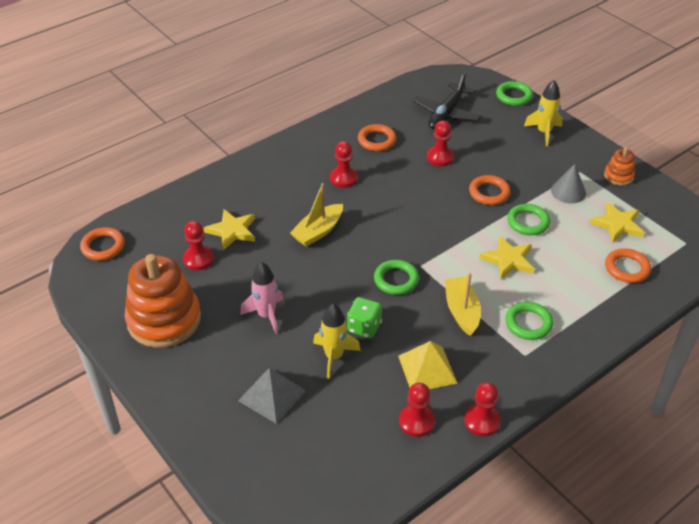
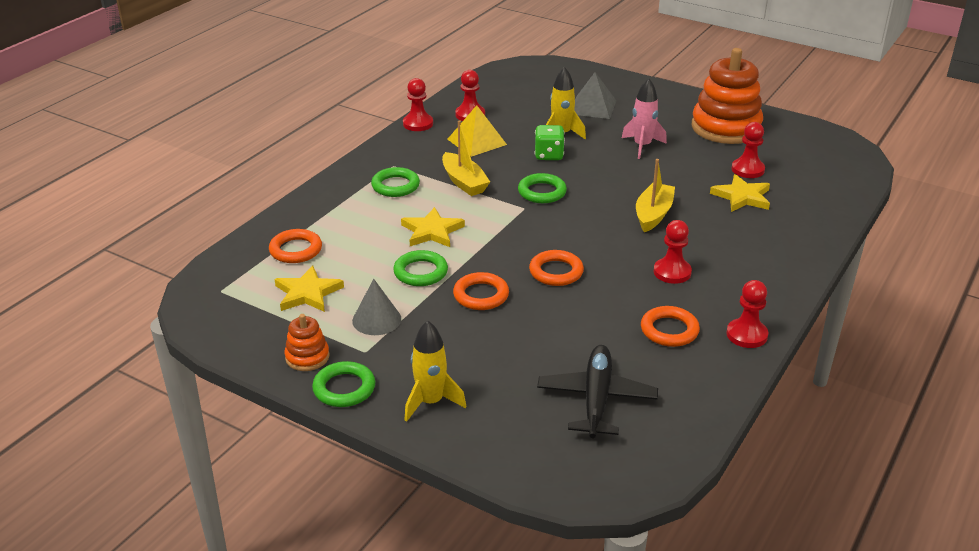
camera: 160 degrees right, 10 degrees down
(103, 246) = (848, 160): orange ring -> orange ring (556, 272)
(440, 157) = (567, 326): red pawn -> red pawn (746, 335)
(514, 96) = (501, 462): green ring -> green ring (344, 388)

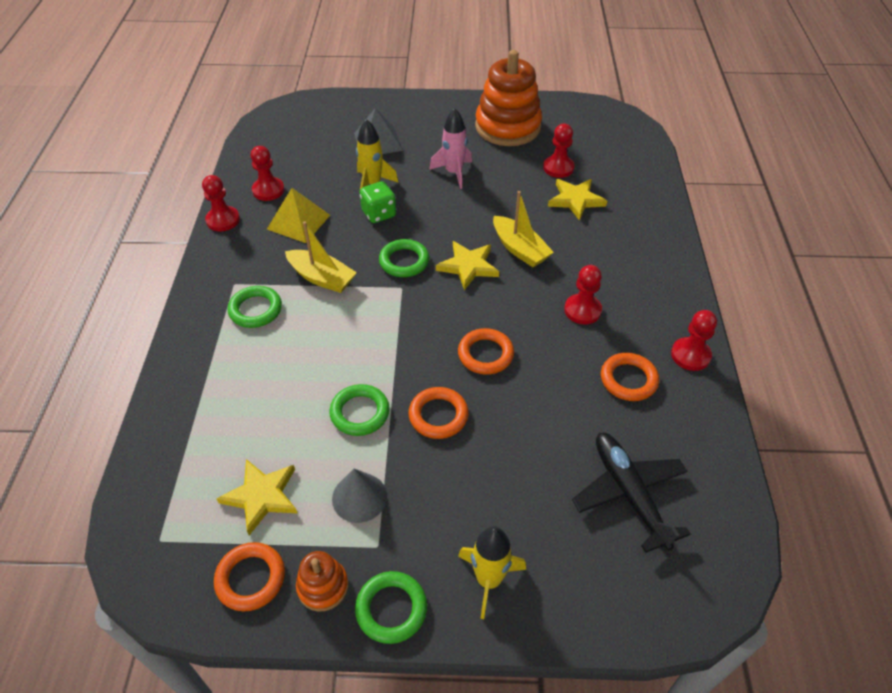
camera: 30 degrees left, 15 degrees up
(296, 250) = (207, 442): orange ring -> orange ring (250, 578)
(432, 231) = (334, 354): yellow star -> yellow star (468, 266)
(653, 214) = (519, 249): yellow boat -> yellow boat turned 150 degrees clockwise

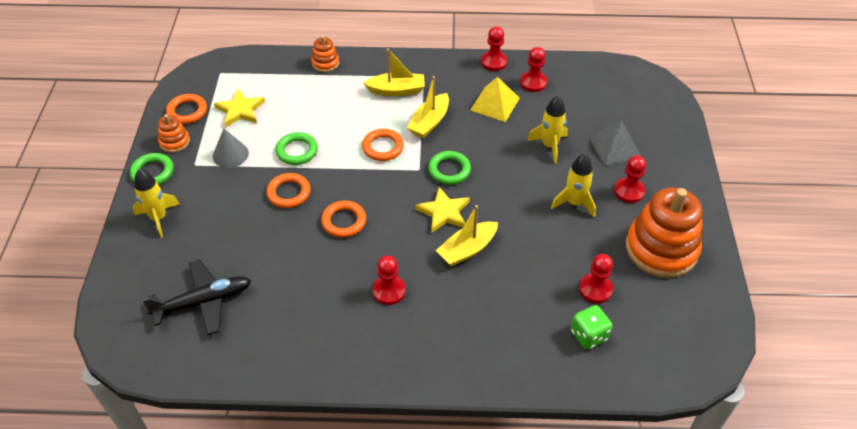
camera: 90 degrees right, 0 degrees up
(176, 392) = (325, 63): none -> orange stacking toy
(255, 310) = (396, 90): green ring -> yellow boat
(379, 214) = (509, 152): green dice -> green dice (588, 335)
(454, 173) = (574, 203): pink rocket -> yellow rocket
(575, 200) = (543, 300): yellow star -> none
(628, 380) = (308, 316): orange ring -> orange ring (383, 147)
(690, 355) = (331, 368): red pawn -> red pawn (629, 191)

